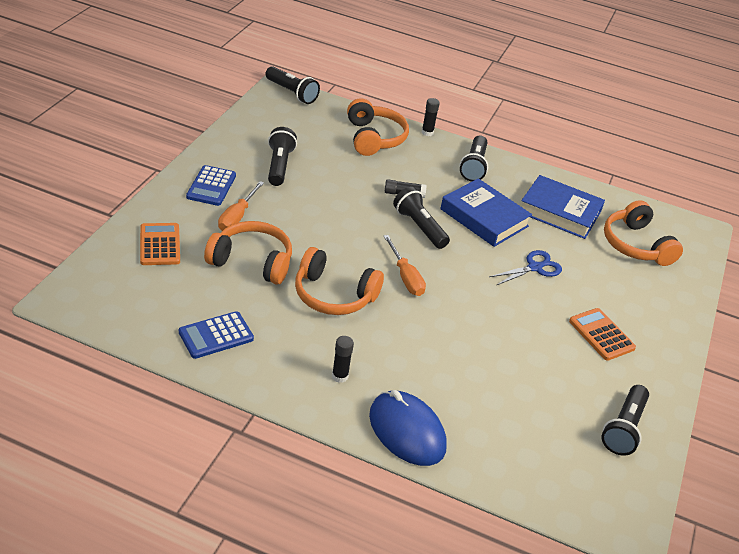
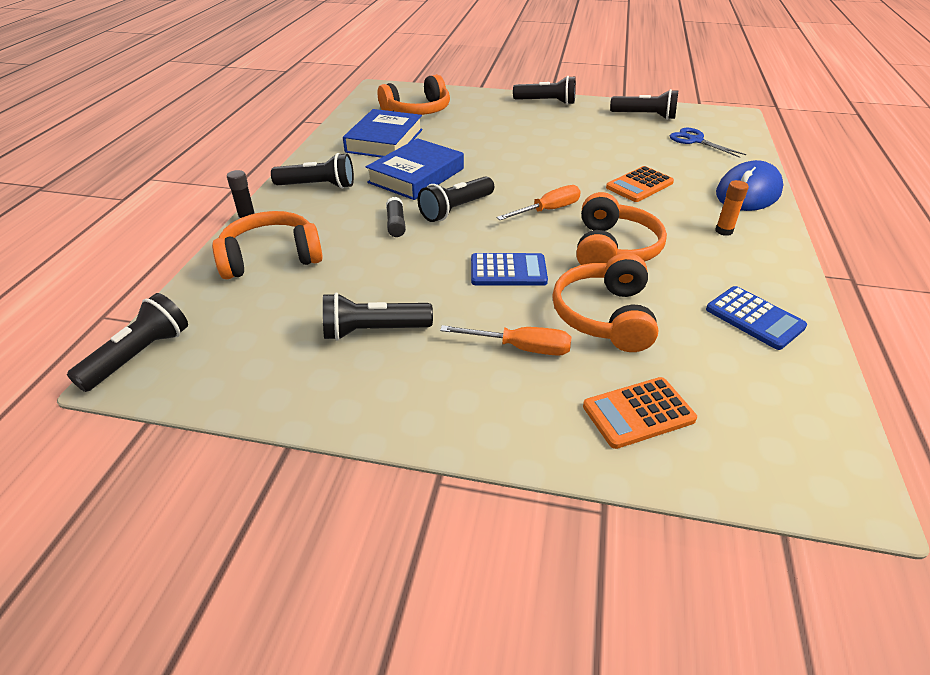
camera: 95 degrees left, 0 degrees up
(211, 186) = (461, 392): blue calculator -> blue calculator (508, 271)
(340, 376) = (724, 231): black glue stick -> orange glue stick
(534, 267) = (482, 149): blue scissors -> blue scissors (695, 140)
(601, 335) = (550, 123): orange calculator -> orange calculator (639, 185)
(667, 350) = (546, 102): none -> black flashlight

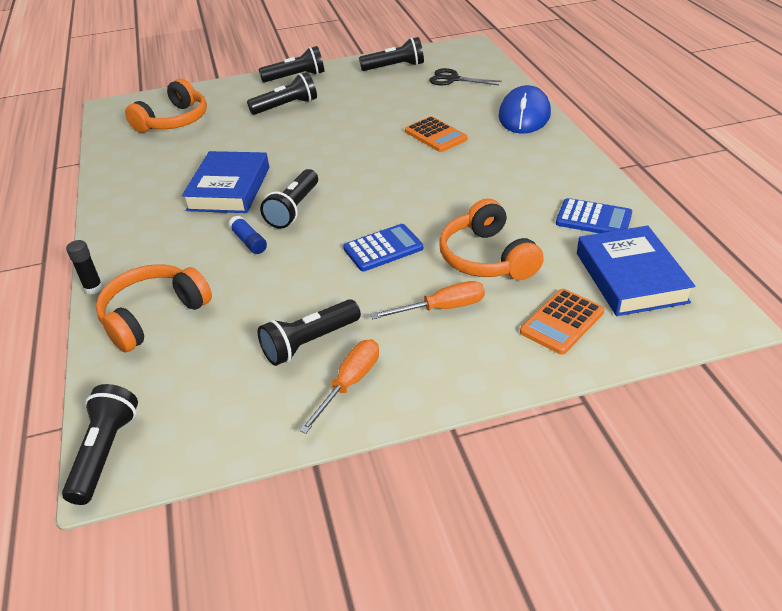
camera: 25 degrees left, 0 degrees up
(318, 186) = (137, 230): black flashlight -> black flashlight (286, 106)
(384, 141) = (166, 163): blue book -> blue book (631, 277)
(396, 224) = (249, 241): black glue stick -> blue glue stick
(548, 210) = (376, 183): orange screwdriver -> orange screwdriver (349, 383)
(613, 249) = (454, 199): orange headphones -> none
(639, 185) = (435, 135): orange calculator -> orange calculator turned 60 degrees counterclockwise
(695, 140) = (453, 79): blue scissors -> black scissors
(724, 231) = (527, 155): orange glue stick -> none

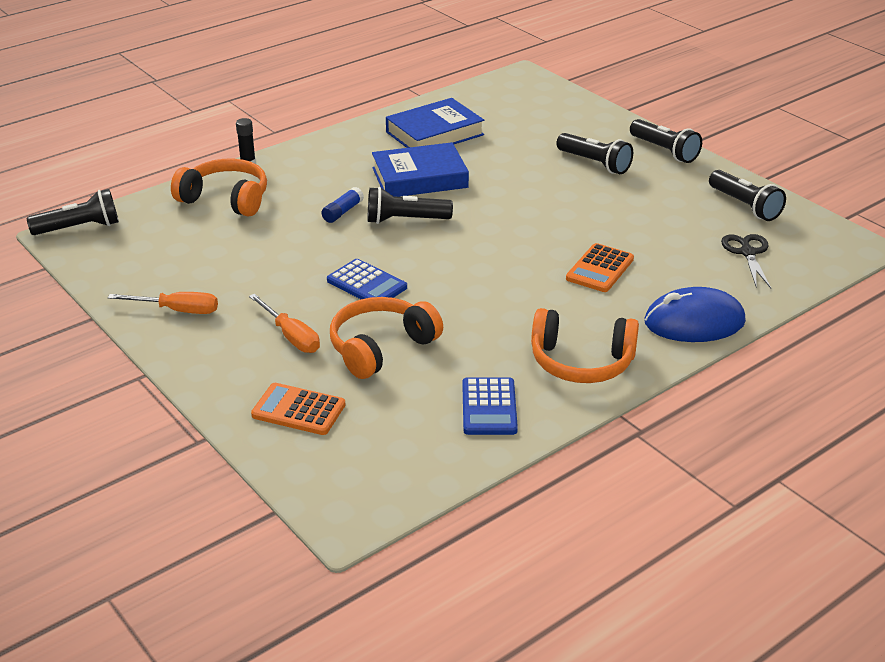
camera: 65 degrees right, 5 degrees down
(174, 121) = (520, 113): orange headphones -> orange headphones (581, 362)
(310, 343) = (219, 279): black flashlight -> none
(631, 277) = (391, 446): blue book -> blue book (434, 133)

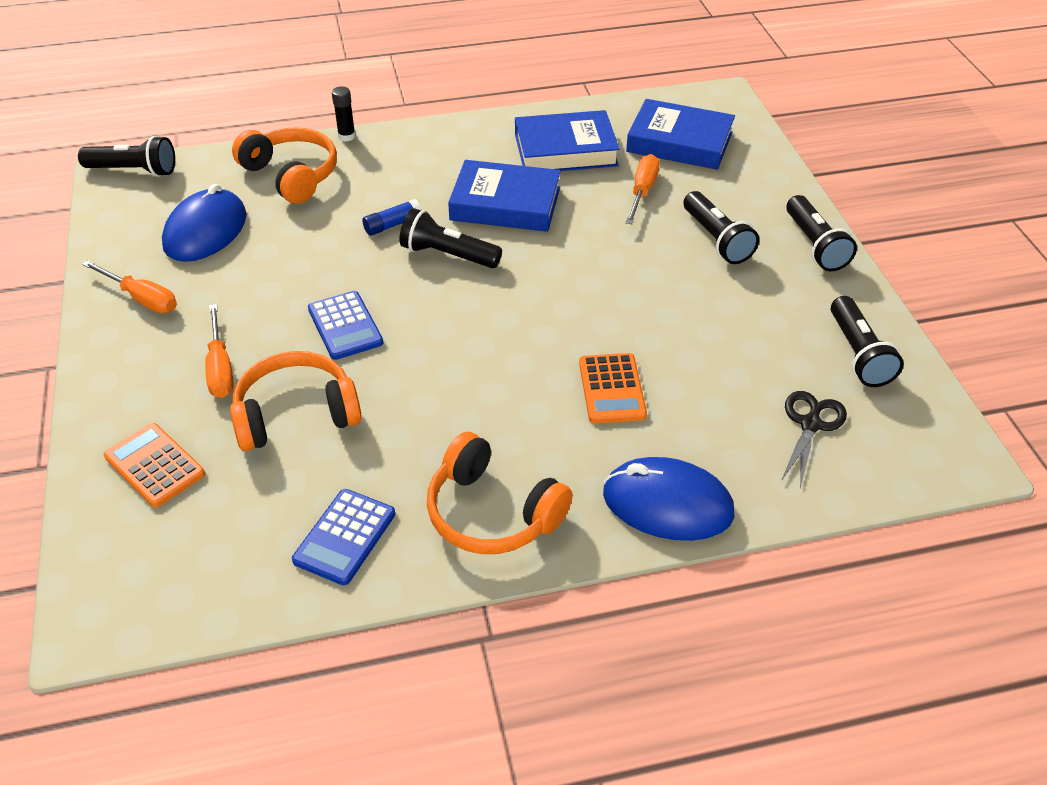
camera: 25 degrees right, 10 degrees up
(188, 253) = (206, 231): none -> blue mouse
(516, 110) = (679, 142): none -> blue book
(516, 146) = (642, 191): none -> orange screwdriver
(600, 269) = (612, 389): orange calculator -> orange calculator turned 60 degrees counterclockwise

